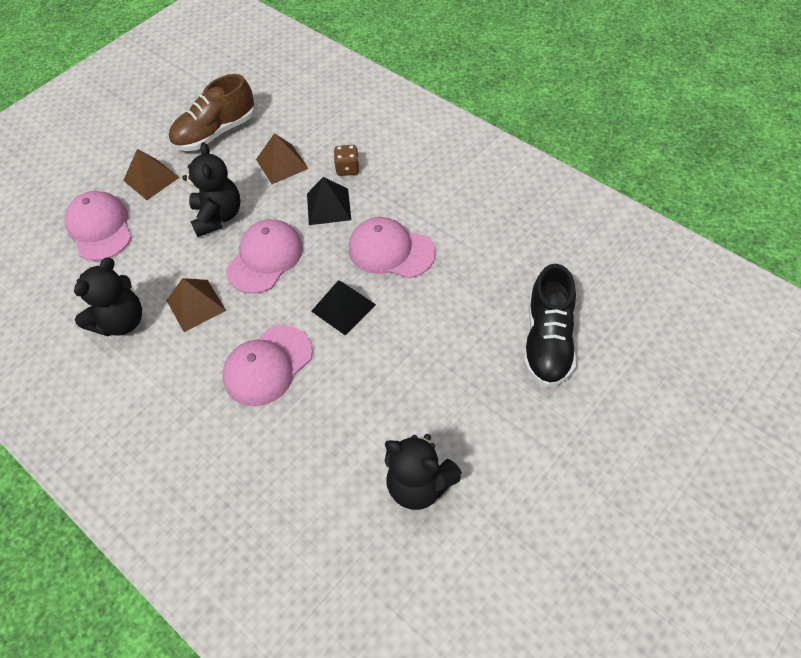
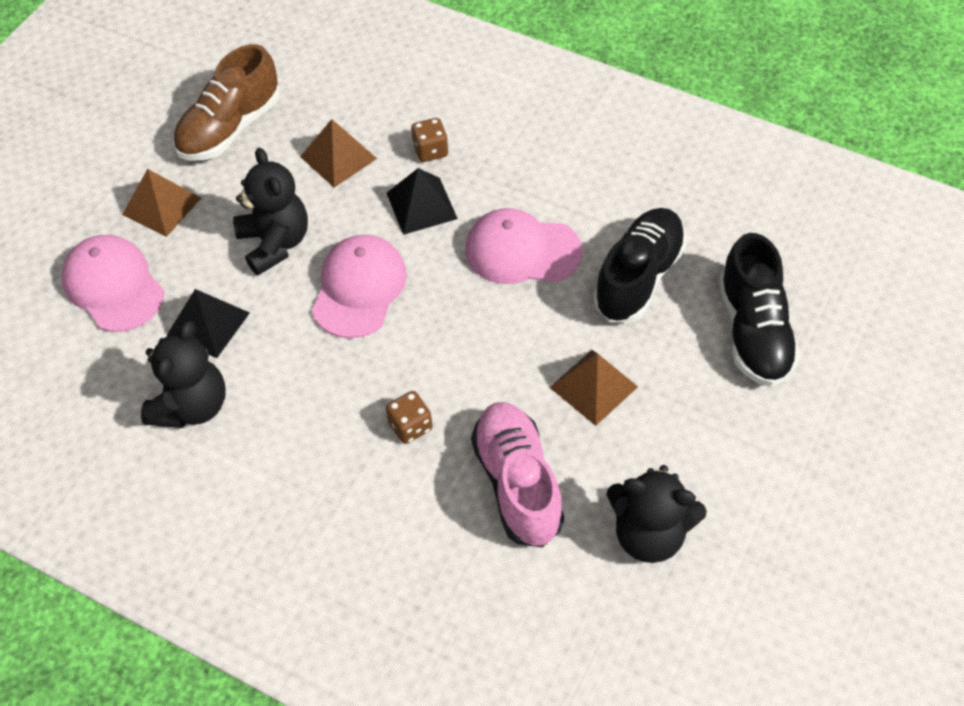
camera: 15 degrees left, 0 degrees up
(196, 305) = (287, 366): brown pyramid -> brown pyramid (593, 387)
(267, 365) = (410, 426): pink cap -> brown dice
(331, 424) = (517, 483): none -> pink shoe
(343, 307) = (484, 335): black pyramid -> black pyramid (208, 324)
(471, 285) = (638, 277): none -> black shoe

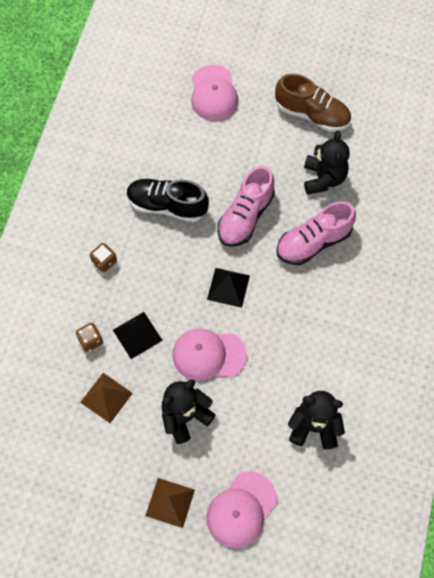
camera: 105 degrees left, 10 degrees up
(208, 324) = (255, 437): black pyramid -> black pyramid (228, 287)
(230, 128) = (92, 479): brown shoe -> brown shoe (312, 114)
(410, 426) = (294, 302): brown dice -> brown dice (104, 261)
(522, 250) = (160, 270): pink cap -> pink cap (213, 93)
(593, 387) = (245, 216): brown pyramid -> pink shoe
(753, 331) = (191, 146): black shoe -> none

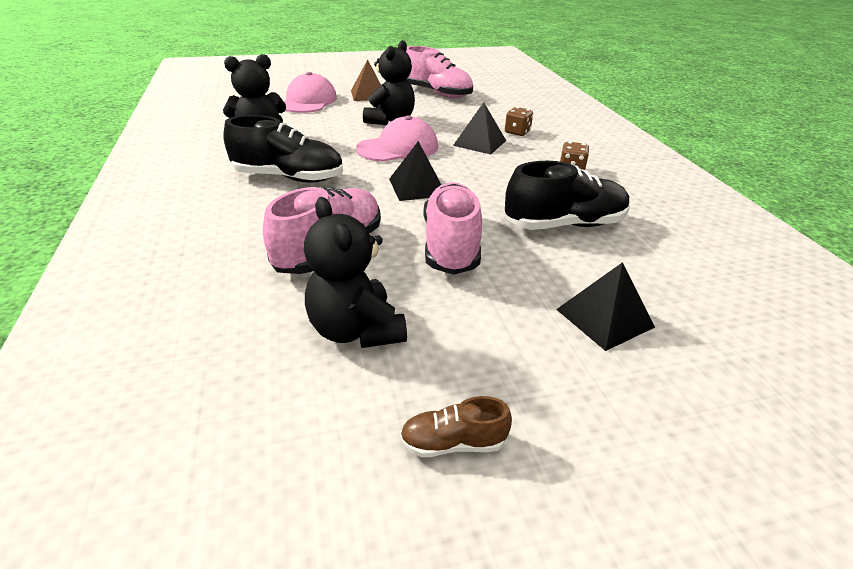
camera: 150 degrees right, 30 degrees down
(96, 473) = (437, 93): none -> pink shoe
(106, 397) = (467, 115): brown pyramid -> none
(210, 137) = (605, 318): none -> black pyramid
(213, 93) = (688, 393): pink cap -> none
(311, 340) = (288, 177): none -> black shoe
(312, 114) = (453, 443): brown shoe -> brown shoe, size x0.50

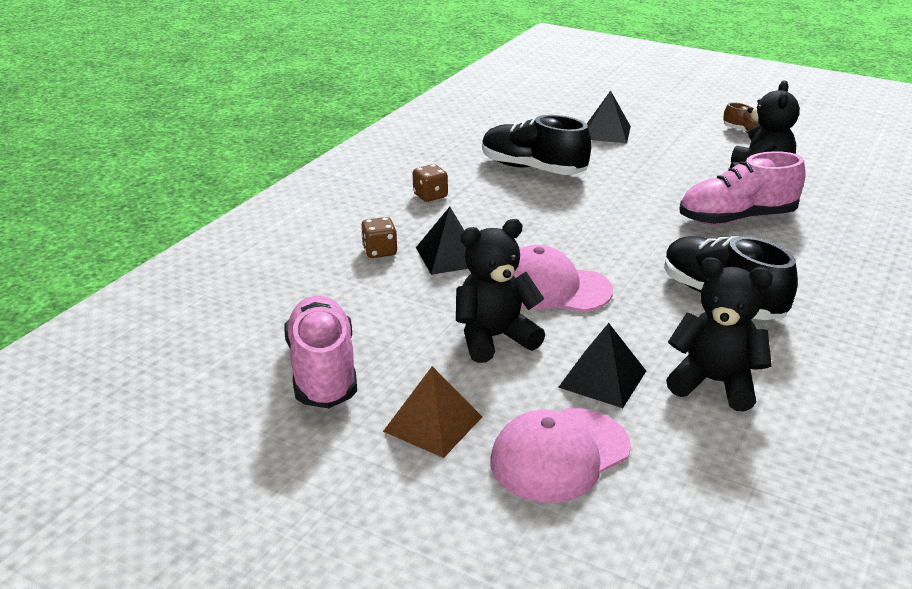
camera: 135 degrees left, 5 degrees down
(417, 187) = (600, 236): black pyramid -> black pyramid (602, 379)
(451, 245) = (639, 188): pink shoe -> none

